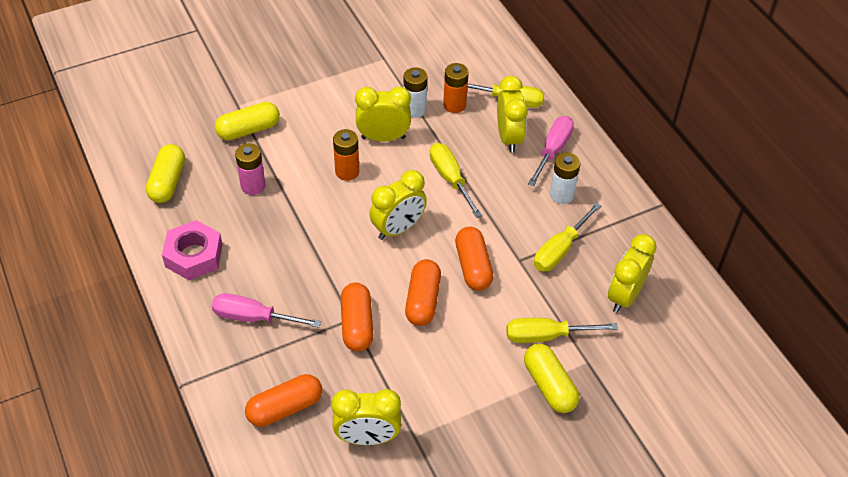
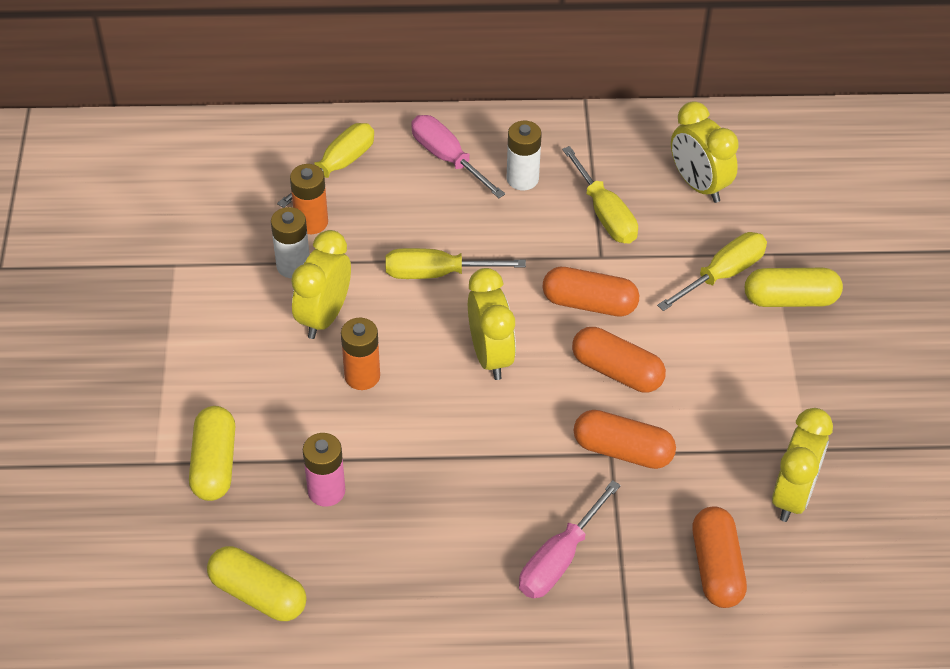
camera: 65 degrees left, 0 degrees up
(194, 255) = (417, 599): pink nut -> none
(509, 138) = (402, 191): yellow clock -> none
(547, 336) = (722, 274): yellow screwdriver -> yellow screwdriver turned 150 degrees counterclockwise

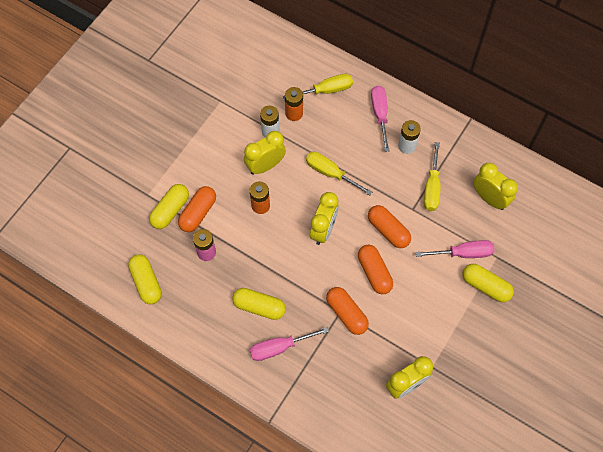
camera: 35 degrees right, 15 degrees up
(478, 520) = (259, 307): none -> yellow capsule
(698, 185) = (489, 198): yellow clock -> yellow clock turned 135 degrees clockwise
(716, 567) = (344, 396): orange capsule -> orange capsule (198, 213)
(722, 274) = (463, 253): yellow screwdriver -> pink screwdriver

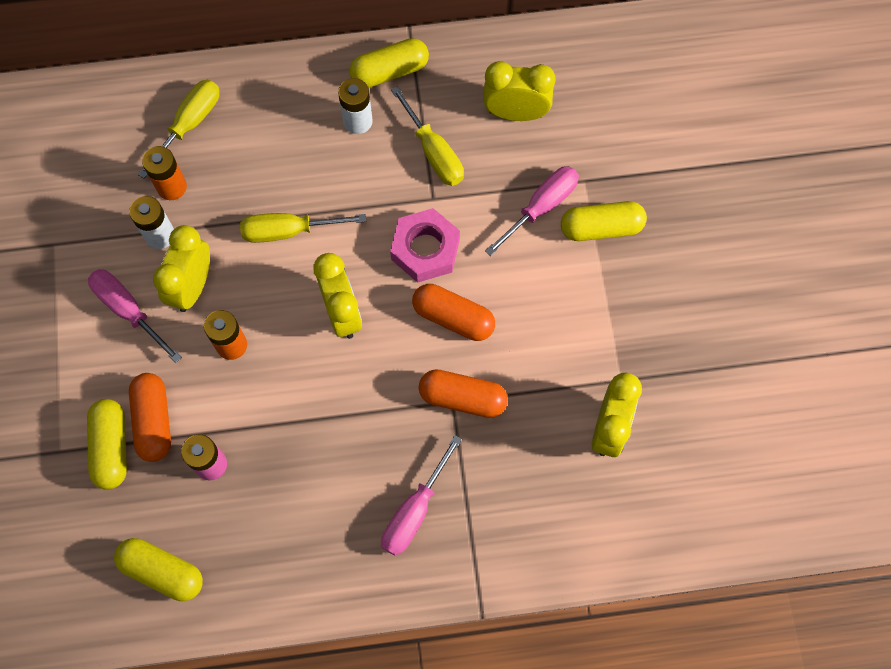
camera: 40 degrees left, 5 degrees up
(259, 307) = (343, 480): yellow capsule -> yellow capsule (390, 71)
(380, 115) = (289, 105): pink screwdriver -> pink screwdriver (129, 311)
(388, 230) = (425, 249): orange capsule -> pink nut

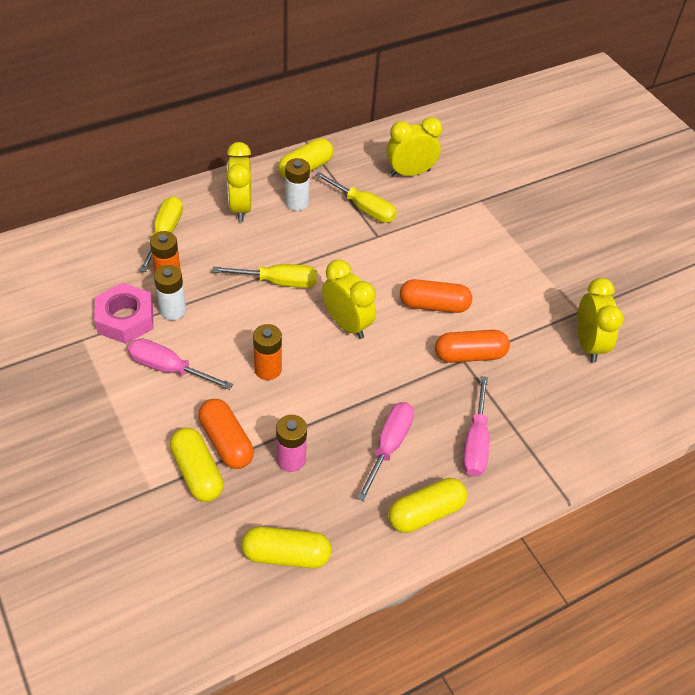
camera: 25 degrees left, 20 degrees down
(192, 286) = (216, 338): yellow clock -> yellow clock (240, 207)
(289, 231) = (278, 282): yellow screwdriver -> yellow screwdriver turned 150 degrees counterclockwise
(425, 249) = (389, 268): pink nut -> pink nut (125, 319)
(540, 207) = (459, 223): pink screwdriver -> pink screwdriver (388, 446)
(601, 227) = (508, 224): yellow capsule -> yellow capsule (425, 513)

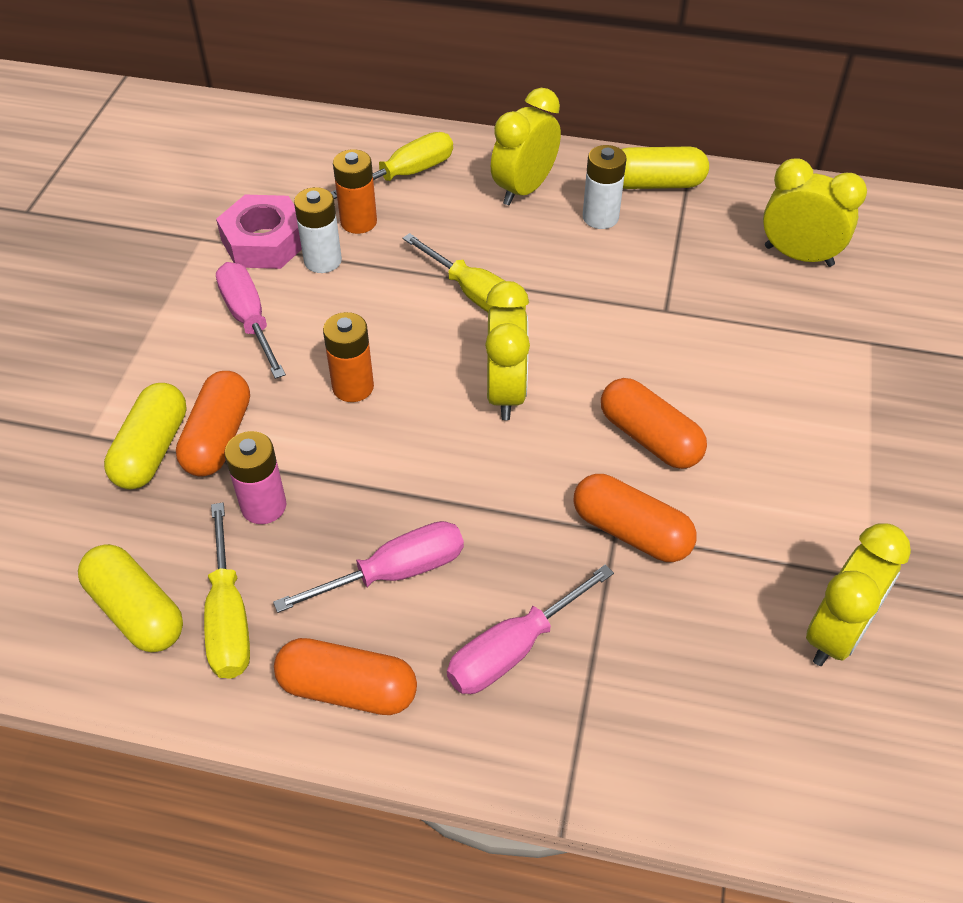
camera: 45 degrees right, 0 degrees up
(363, 208) = (682, 266): yellow screwdriver -> yellow screwdriver (228, 616)
(425, 513) = (348, 689): yellow capsule -> orange capsule

